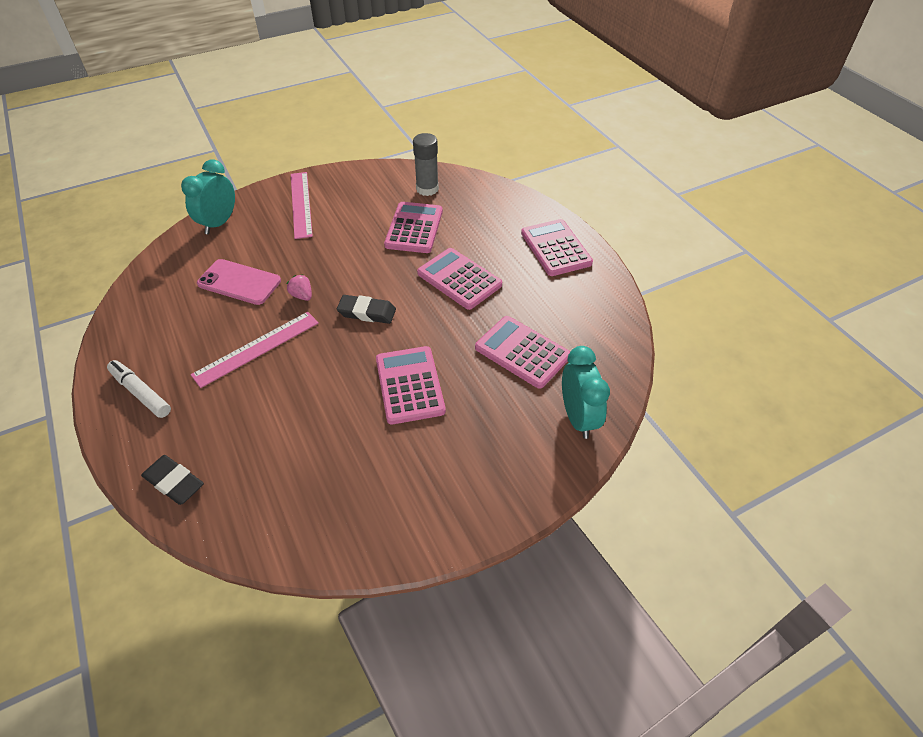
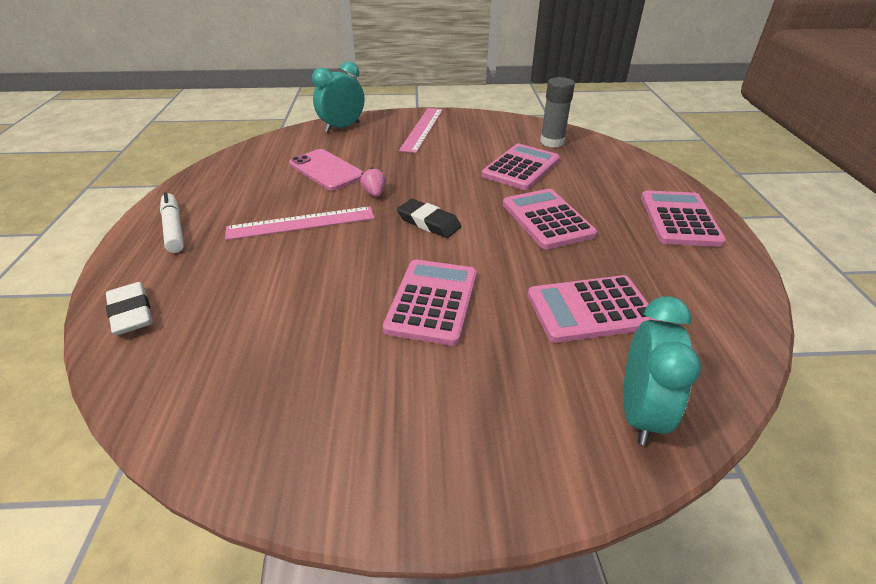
camera: 25 degrees right, 10 degrees down
(174, 482) = (131, 312): black eraser -> white eraser
(522, 352) = (590, 309): pink calculator -> pink calculator turned 75 degrees counterclockwise

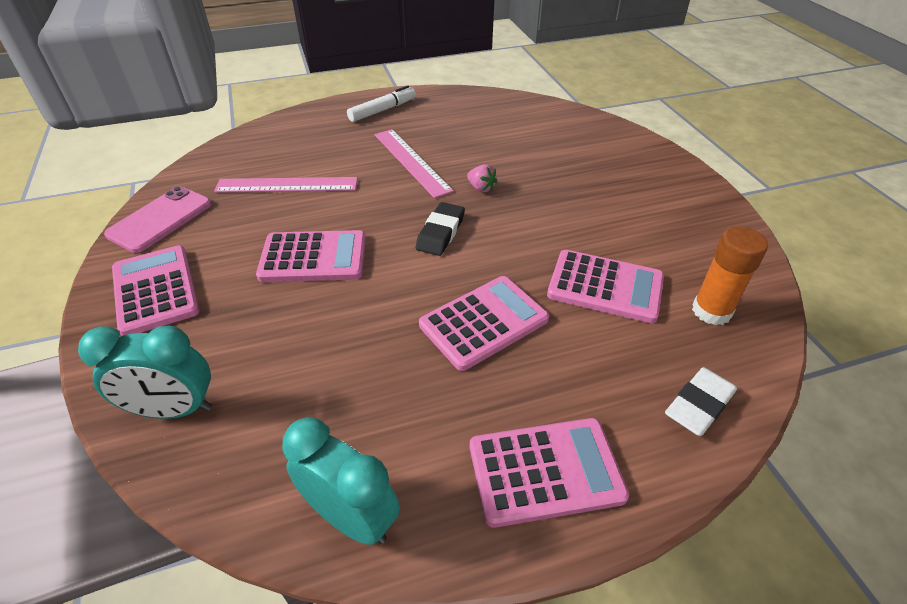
camera: 75 degrees right, 5 degrees up
(131, 312) = (283, 128): white eraser -> white eraser (699, 405)
(326, 170) = (511, 150): pink phone -> pink phone (160, 219)
(342, 127) = (612, 136): turquoise clock -> turquoise clock (351, 517)
(374, 193) = (481, 188): pink strawberry -> pink strawberry turned 75 degrees clockwise
(422, 129) = (654, 189): pink ruler -> pink ruler (287, 185)
(552, 142) = (711, 311): grey glue stick -> orange glue stick
(590, 309) = (316, 370): pink calculator -> pink calculator (155, 290)

